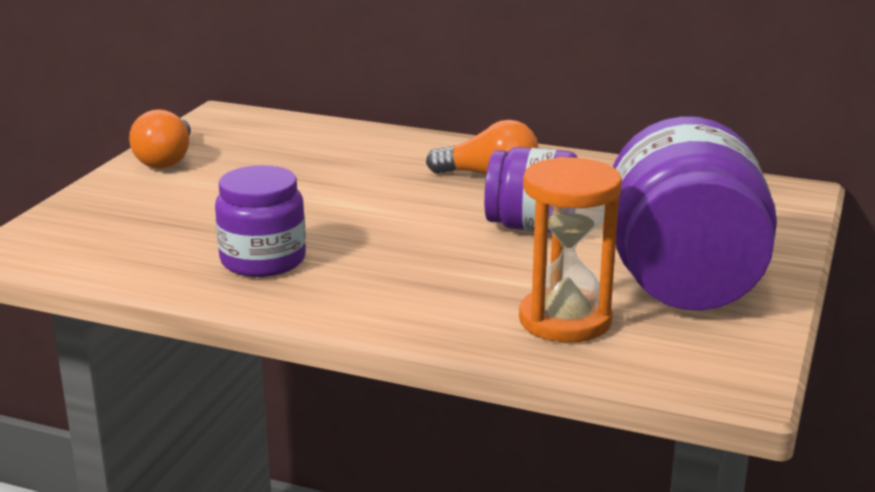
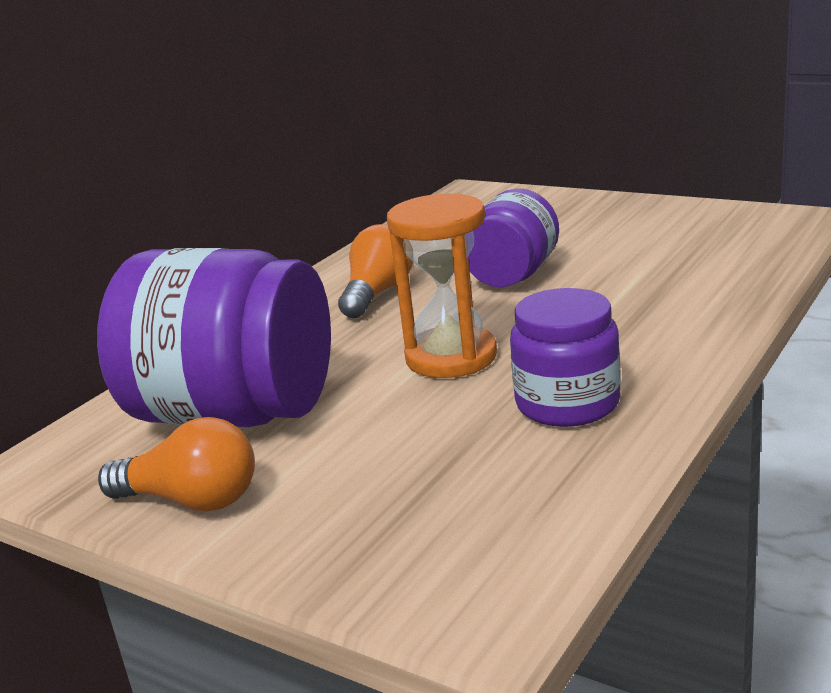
camera: 75 degrees left, 0 degrees up
(565, 320) = (708, 265): orange hourglass -> orange hourglass (451, 357)
(683, 282) = (636, 227): purple jar -> purple jar (235, 413)

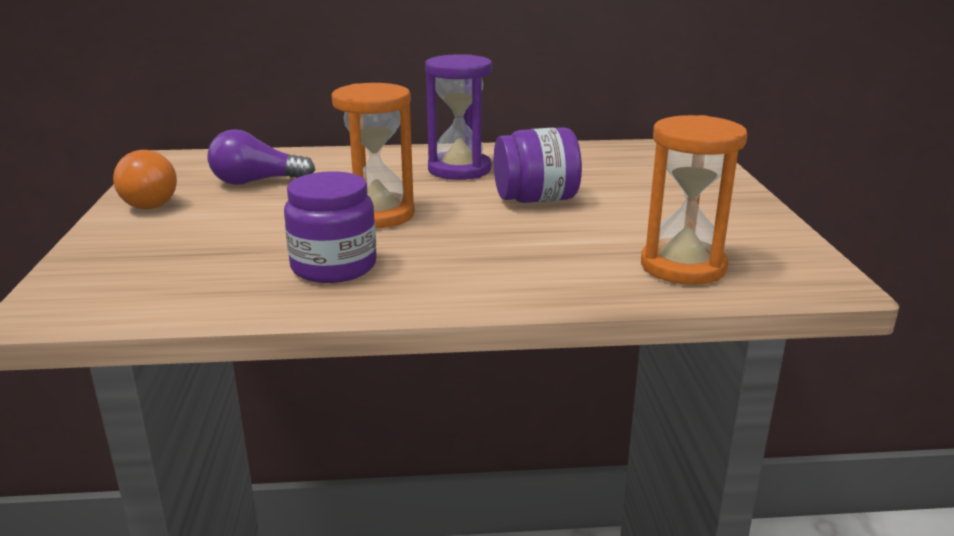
camera: 50 degrees right, 0 degrees up
(235, 413) = (256, 182): purple jar -> purple light bulb
(378, 293) = (459, 169): orange light bulb -> purple hourglass
(731, 255) = (683, 266): none -> orange hourglass

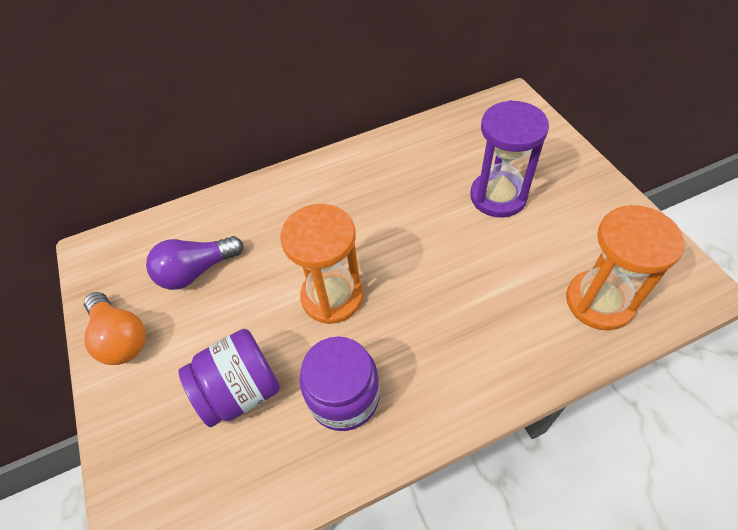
camera: 15 degrees left, 30 degrees up
(459, 169) = (357, 195): purple hourglass -> purple hourglass (498, 196)
(536, 199) = (443, 228): purple jar -> purple jar (240, 390)

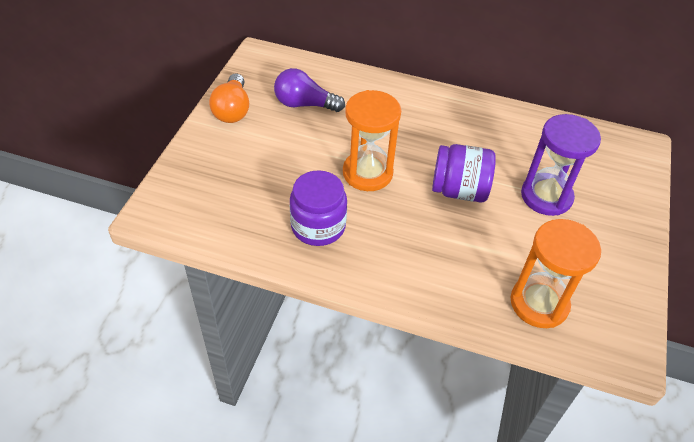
camera: 35 degrees right, 5 degrees down
(240, 390) = (267, 181): purple jar -> purple jar (459, 190)

